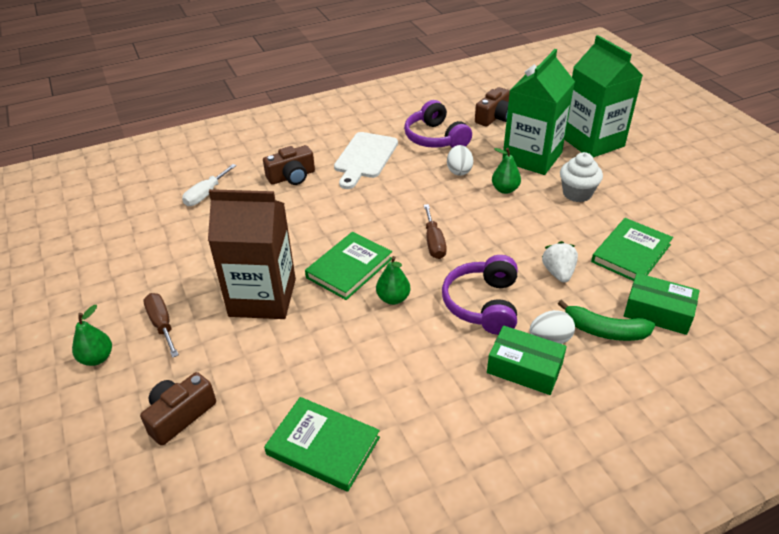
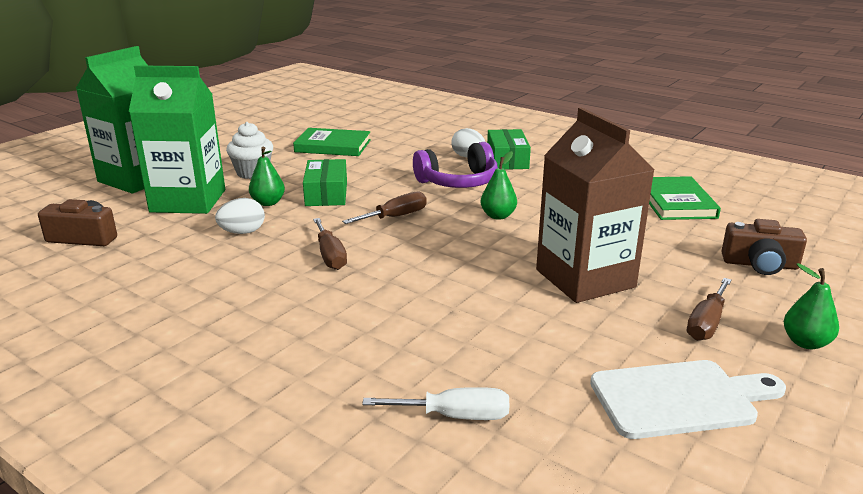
camera: 120 degrees left, 15 degrees down
(292, 177) = (338, 347): brown camera -> none
(349, 268) = (483, 246): green book -> none
(365, 158) = (245, 302): white cutting board -> white cutting board (679, 398)
(395, 197) = (330, 256): none -> brown screwdriver
(435, 138) = (162, 264): purple headphones -> none
(558, 273) = (386, 164): white strawberry -> none
(604, 331) = (437, 144): green banana -> none
(657, 312) = (397, 133): green box -> green box (326, 193)

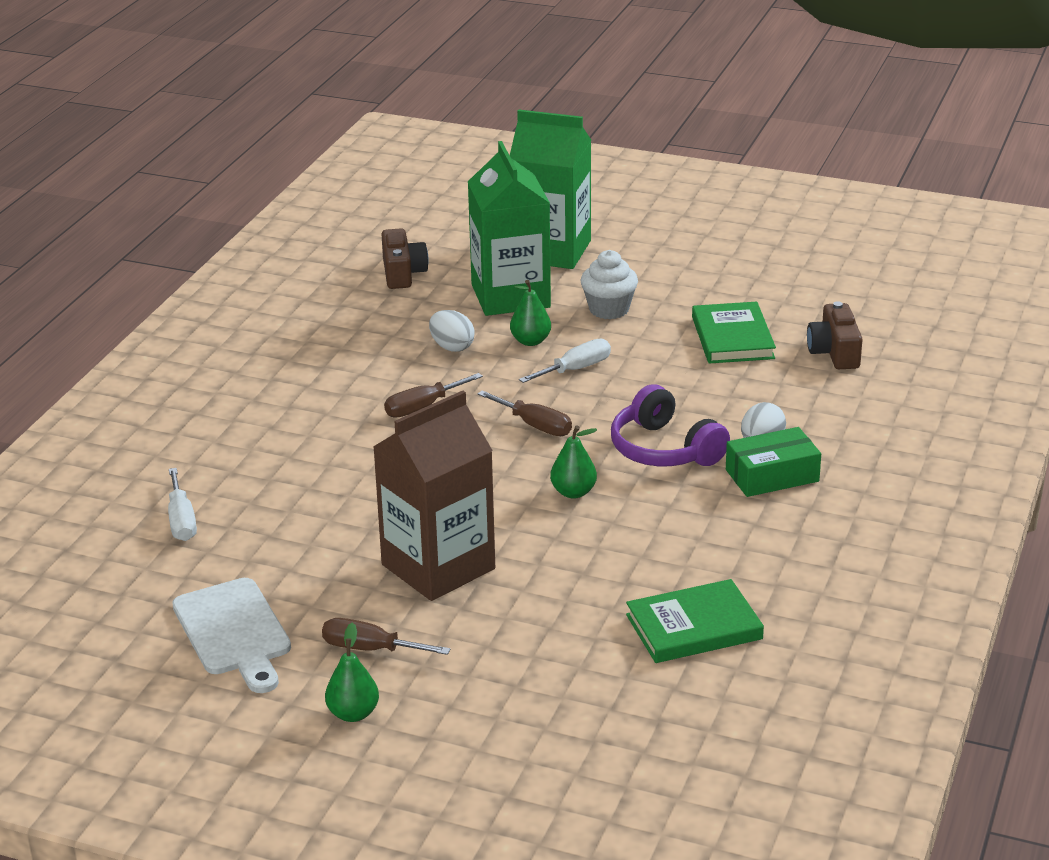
camera: 75 degrees right, 5 degrees up
(326, 193) = (575, 369): green box -> white screwdriver
(760, 264) = (527, 693): brown camera -> brown camera (834, 352)

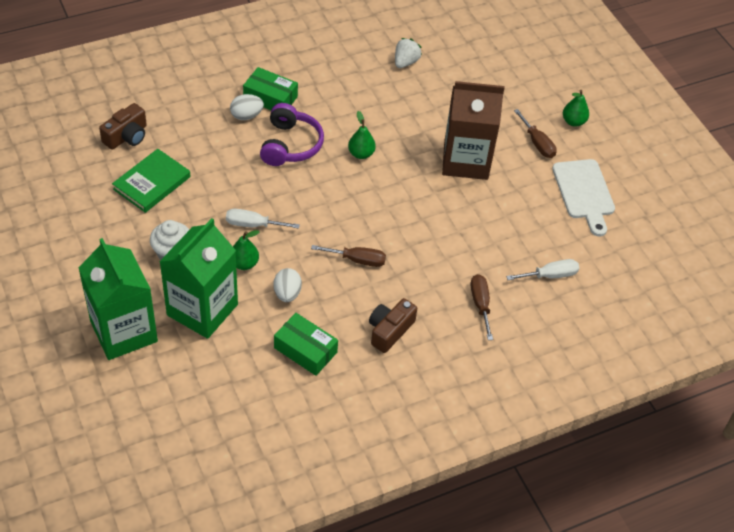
camera: 140 degrees left, 20 degrees up
(181, 521) = (550, 275): white screwdriver -> white screwdriver turned 45 degrees clockwise
(234, 632) = (584, 192): white cutting board -> white cutting board turned 150 degrees clockwise
(370, 326) = (305, 350): none -> green box
(402, 273) = (228, 386): brown camera -> brown camera (389, 331)
(535, 425) = (323, 204): brown screwdriver -> brown screwdriver (480, 304)
(694, 627) = (405, 62): green book -> white strawberry

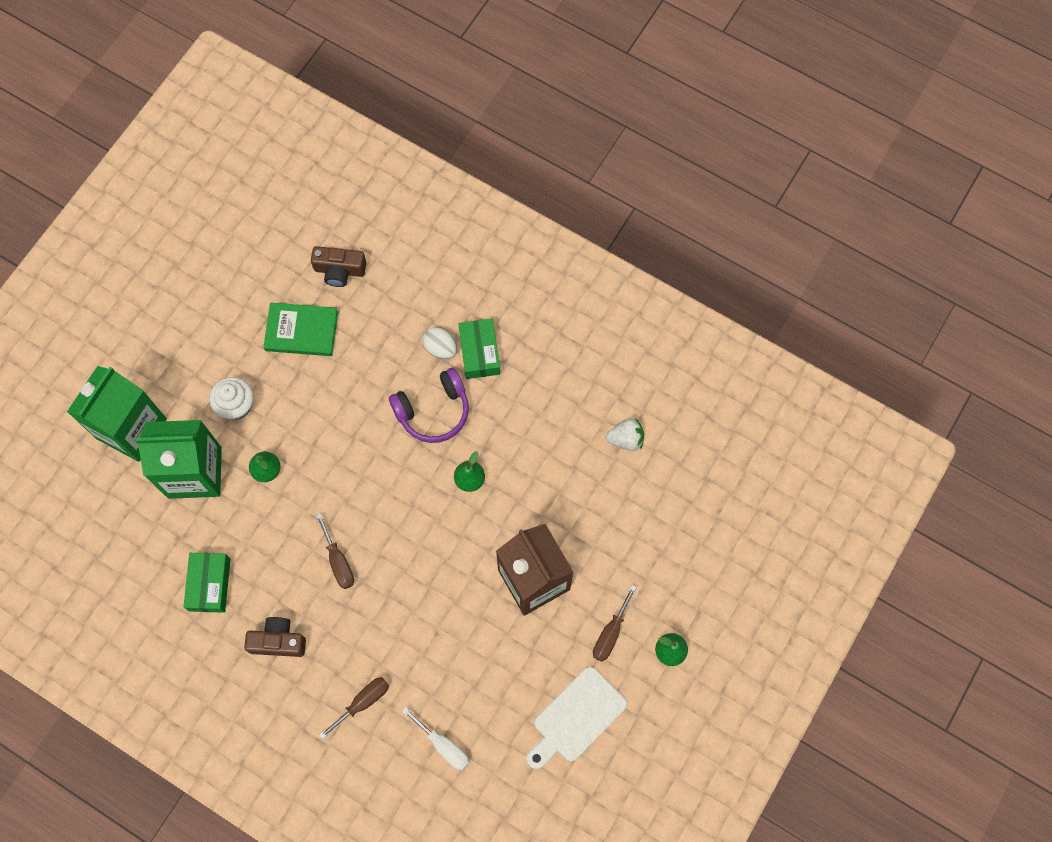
camera: 60 degrees right, 20 degrees up
(253, 225) = (315, 446): white screwdriver -> none
(287, 293) = (259, 528): white egg -> none

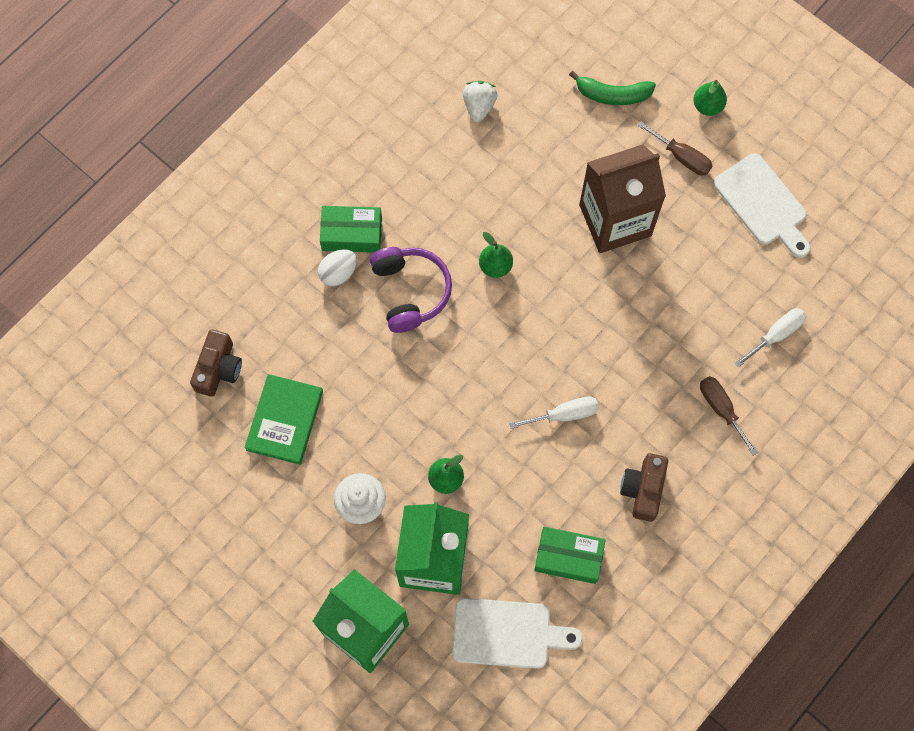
camera: 80 degrees left, 0 degrees up
(138, 543) = (507, 633): none -> white cutting board
(338, 561) = (564, 414): brown screwdriver -> white screwdriver
(663, 559) = (612, 95): none -> green banana

